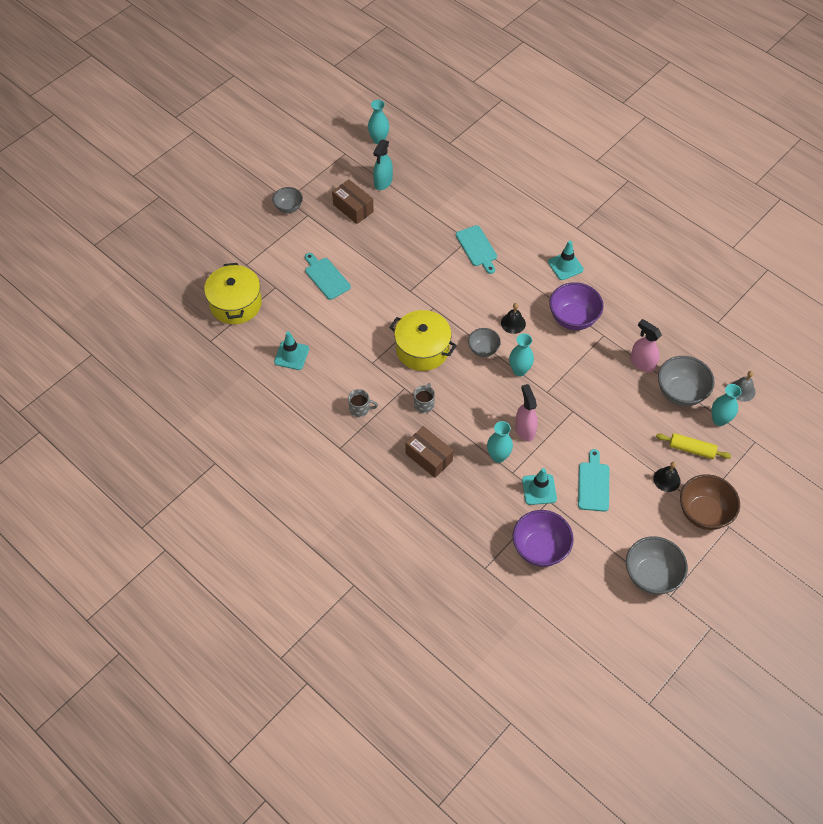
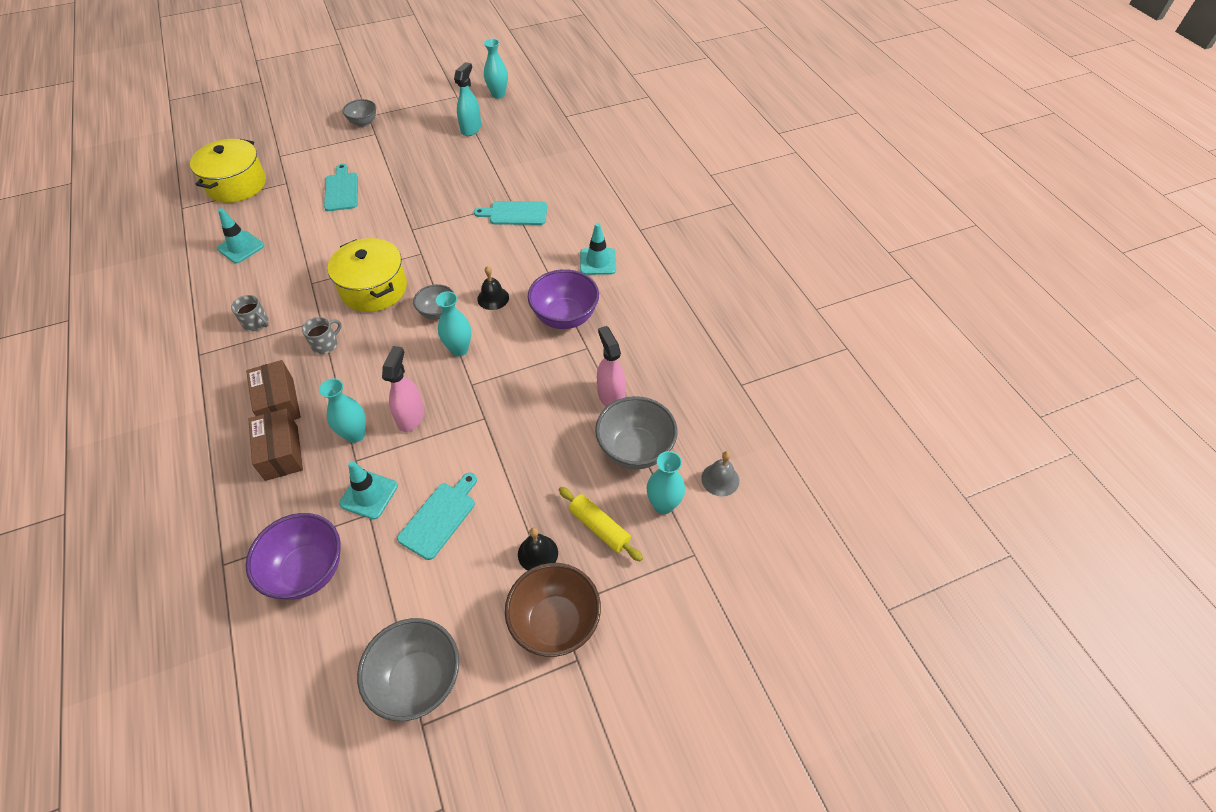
camera: 25 degrees right, 5 degrees down
(353, 208) = (422, 141): brown box -> brown box (281, 453)
(383, 182) = (471, 129): turquoise spray bottle -> turquoise spray bottle turned 150 degrees clockwise
(477, 248) = (515, 213): turquoise cutting board -> turquoise cutting board turned 90 degrees clockwise

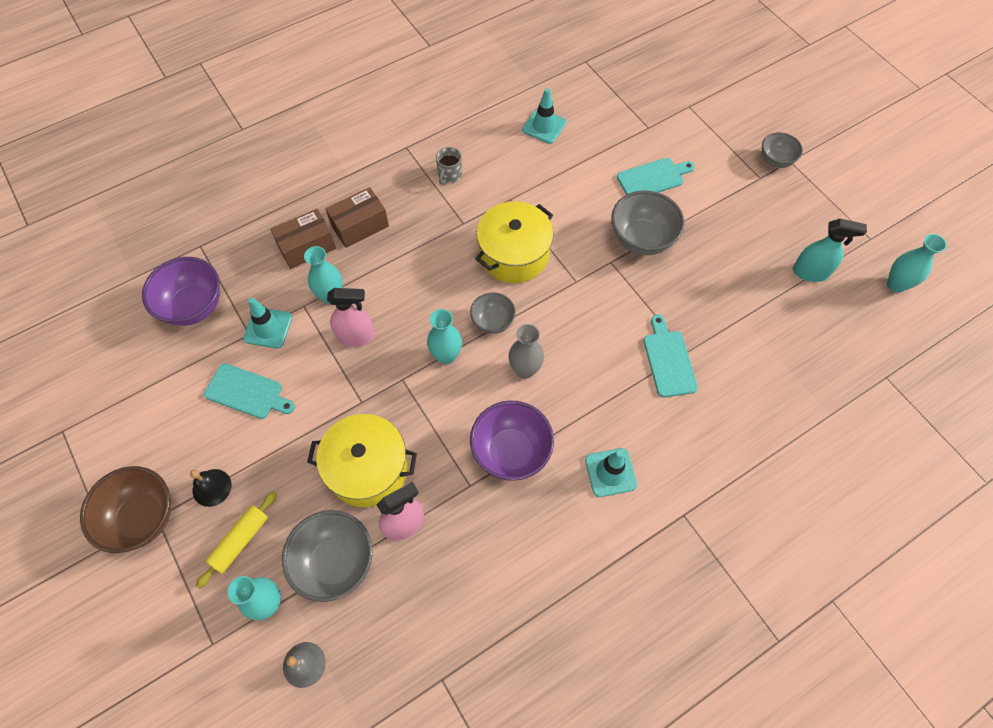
camera: 80 degrees right, 10 degrees up
(236, 184) = (632, 89): yellow pot -> yellow pot (368, 468)
(325, 344) = (433, 238): grey mug -> none
(418, 680) = (97, 418): grey bowl -> grey bowl (641, 239)
(493, 298) = (525, 370): black bell -> grey vase

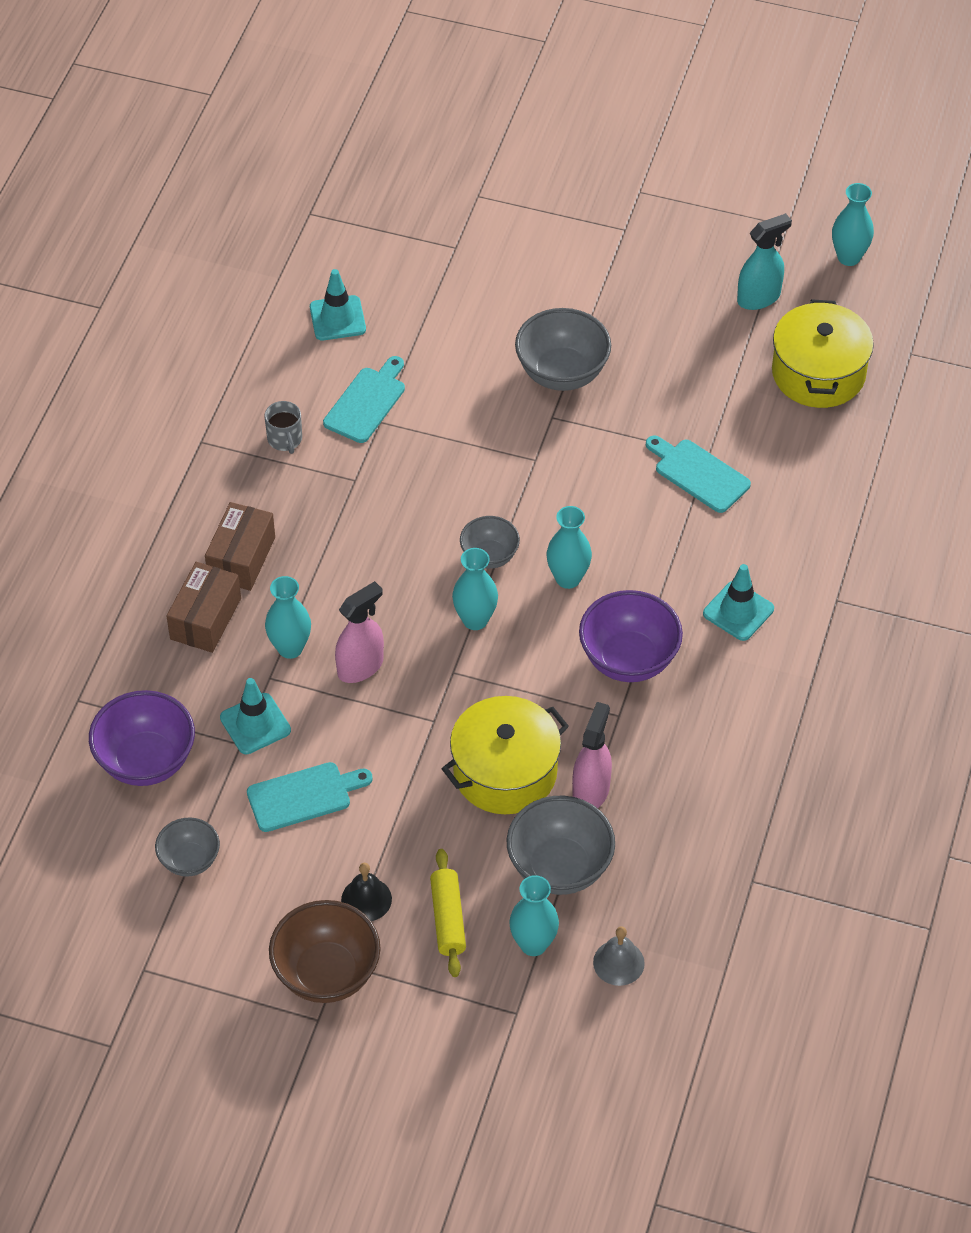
camera: 40 degrees left, 10 degrees down
(514, 254) = (443, 476): yellow pot -> yellow pot (818, 373)
(525, 370) = (568, 578): grey vase -> turquoise vase
(653, 178) = (513, 301): turquoise cutting board -> turquoise cutting board (366, 402)
(775, 160) = (624, 200): grey bowl -> grey bowl (189, 860)

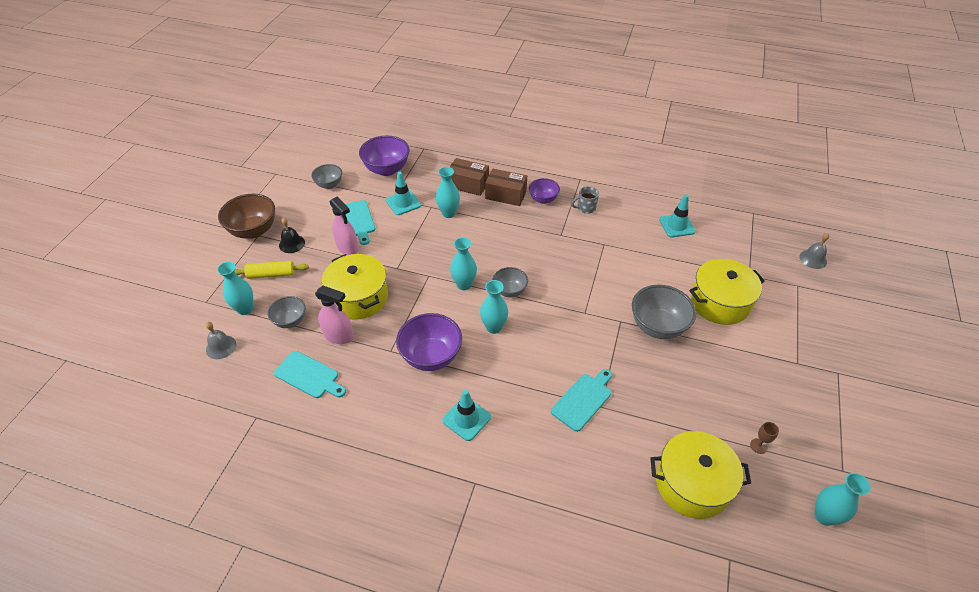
camera: 90 degrees right, 5 degrees down
(257, 501) = (543, 199): none -> purple bowl
(360, 666) = (435, 239): pink spray bottle -> pink spray bottle (347, 248)
(366, 402) = (617, 238): turquoise cutting board -> turquoise cutting board (309, 376)
(421, 165) = (813, 259): none -> grey bell
(513, 293) = (719, 302): none -> yellow pot
(559, 868) = (290, 321): grey bowl -> grey bowl, size x0.60
(759, 297) = (758, 446): turquoise spray bottle -> brown goblet

